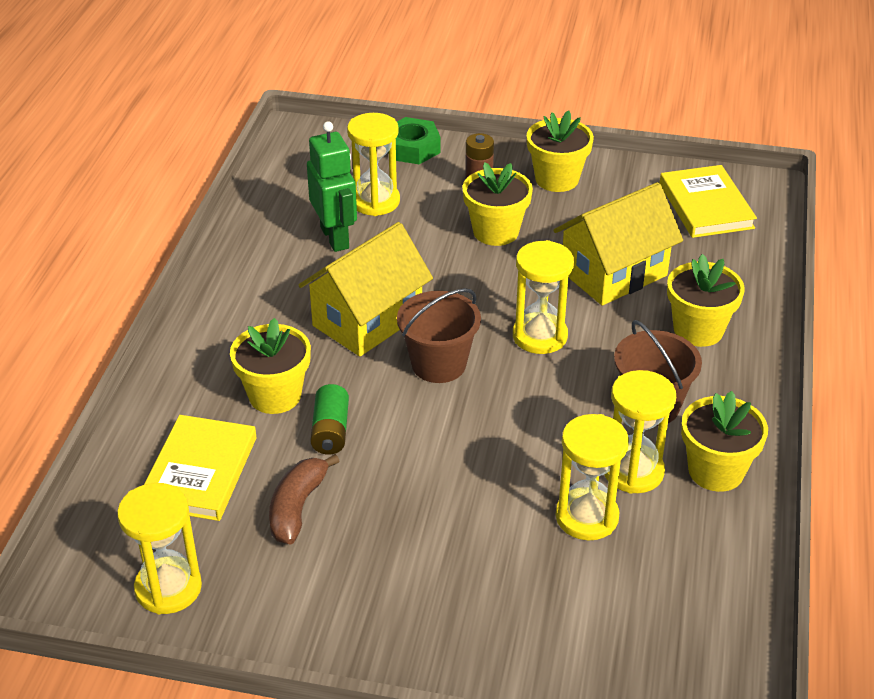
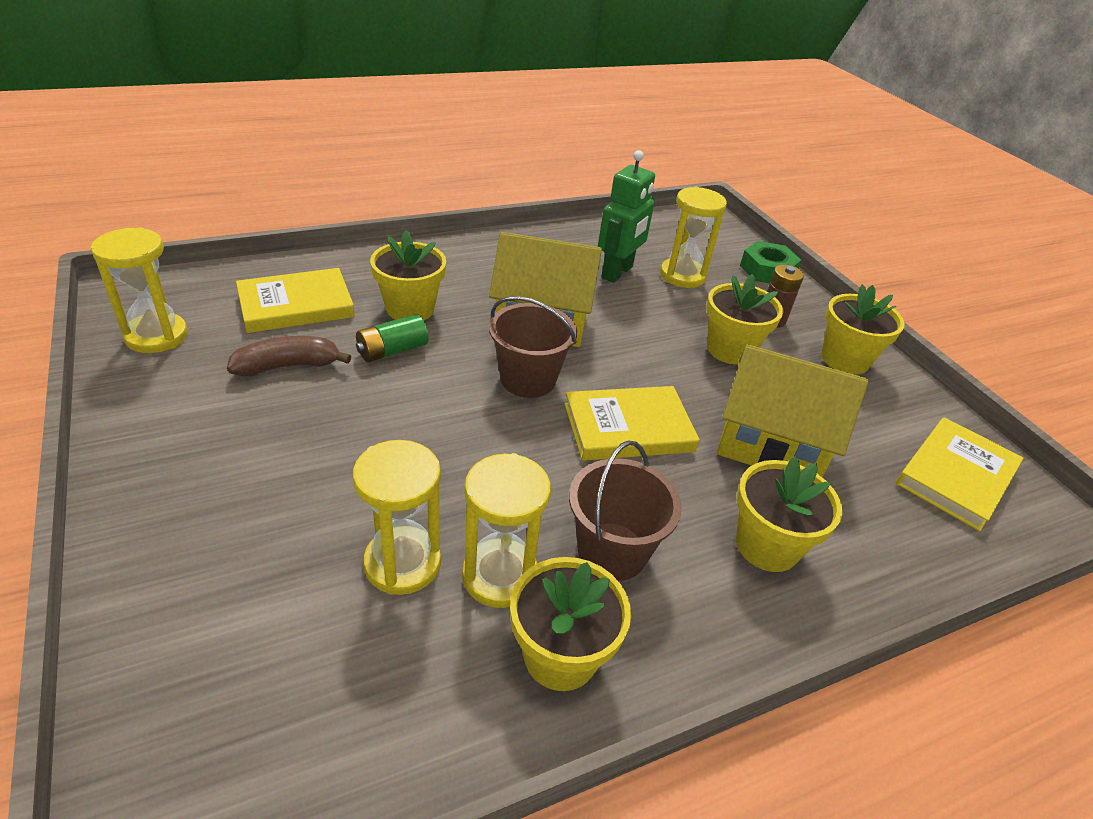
camera: 50 degrees right, 0 degrees up
(540, 336) = (628, 428): yellow hourglass -> yellow book

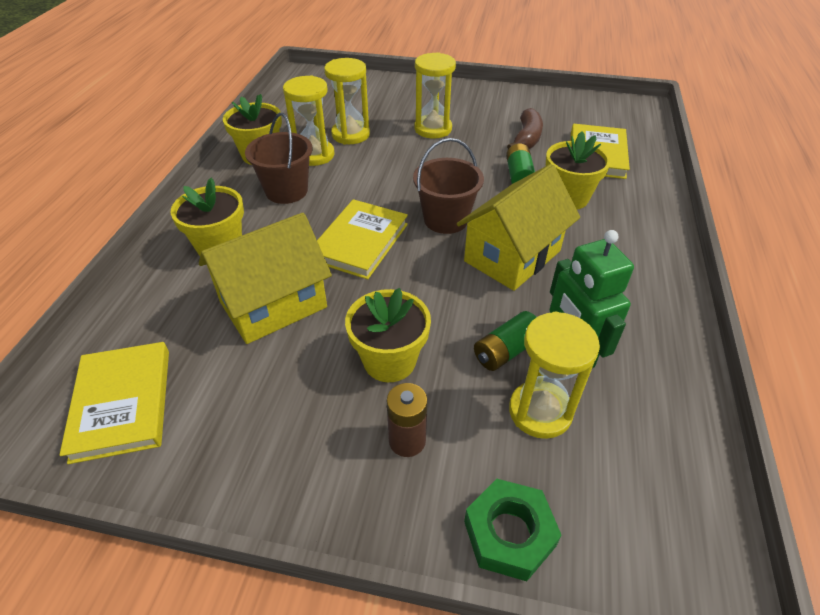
camera: 130 degrees right, 5 degrees up
(156, 336) = (583, 108): yellow hourglass -> yellow hourglass (433, 129)
(652, 299) = (506, 351): none -> green battery
(844, 359) = (298, 456): yellow flower pot -> none

